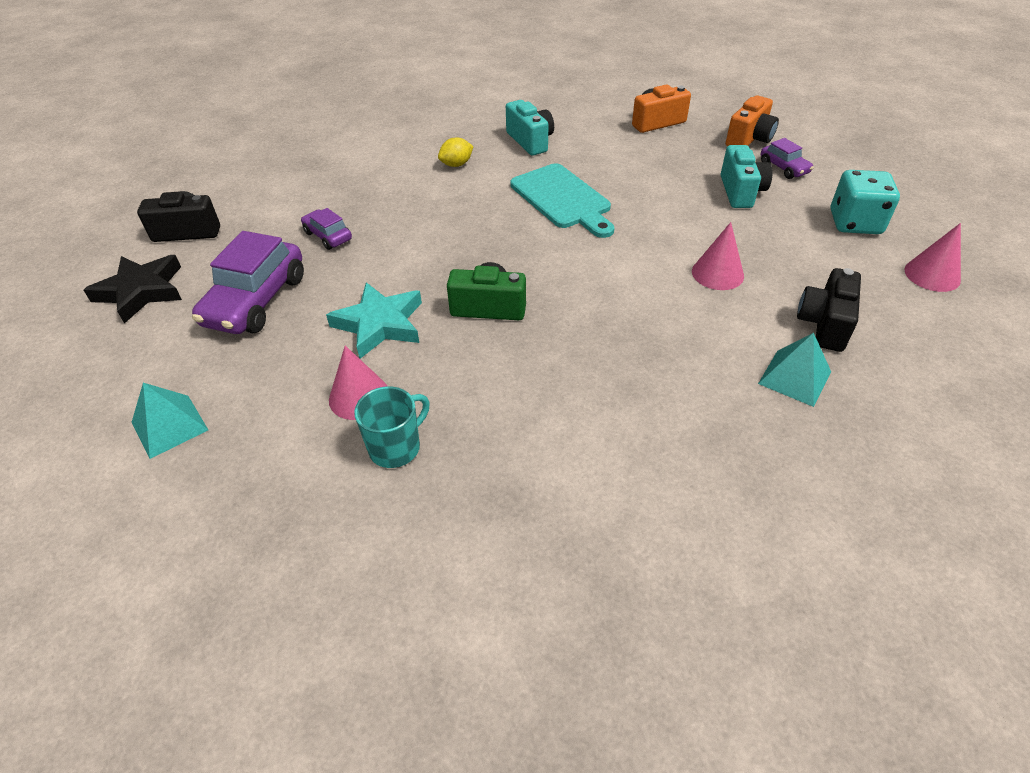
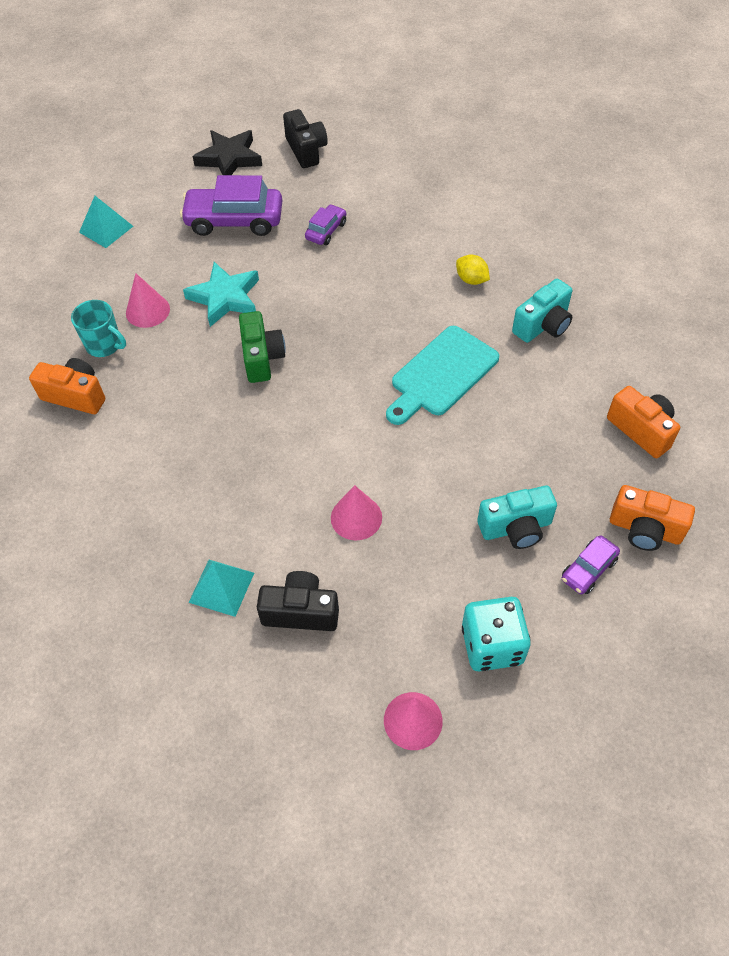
camera: 75 degrees right, 10 degrees up
(474, 488) = (75, 395): none -> orange camera

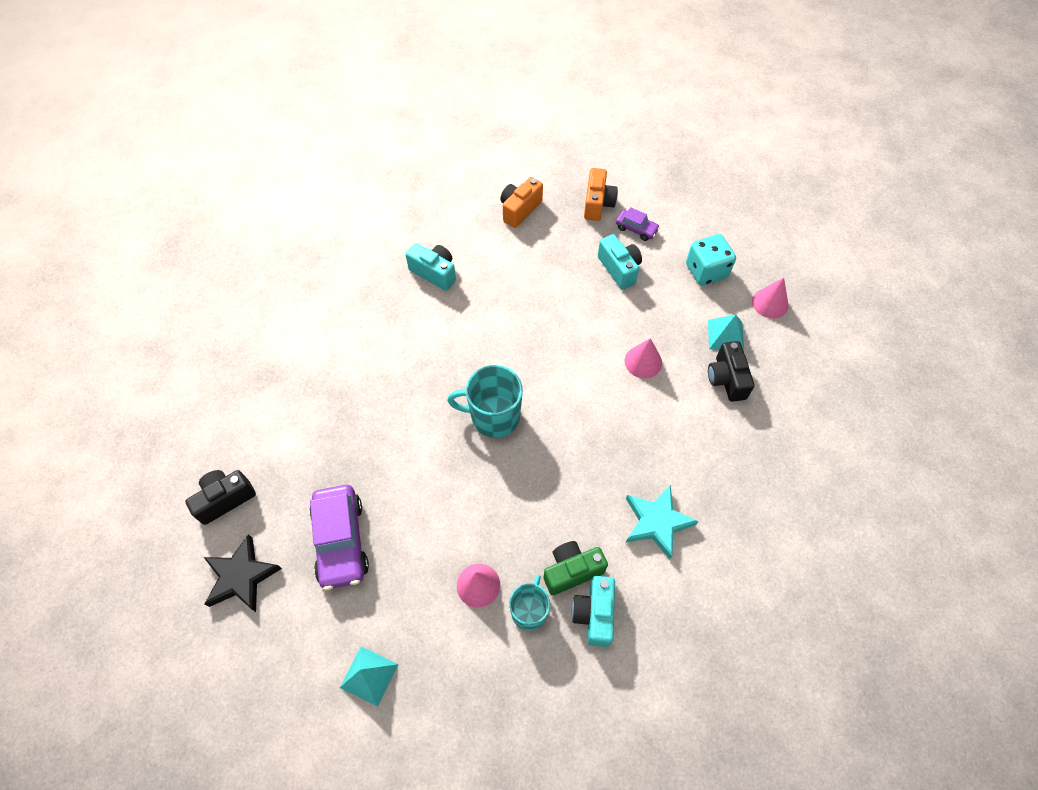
camera: 105 degrees left, 5 degrees up
(75, 395) = (594, 614): orange camera -> turquoise camera
(221, 587) = (729, 433): turquoise pyramid -> turquoise pyramid (725, 335)
(225, 297) = (448, 517): turquoise star -> turquoise star (656, 522)
(262, 358) = (512, 465): green camera -> green camera (572, 570)
(326, 231) = (346, 451): purple car -> none
(326, 351) = (493, 416): none -> turquoise mug
(441, 374) = (499, 331): turquoise cutting board -> none
(471, 280) = (393, 326): yellow lemon -> none

